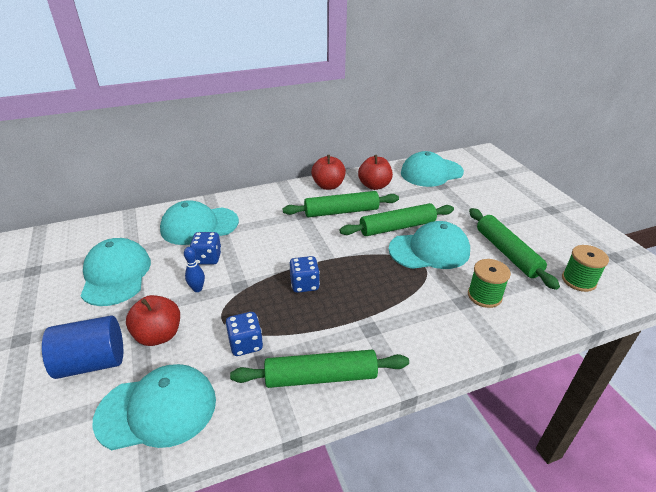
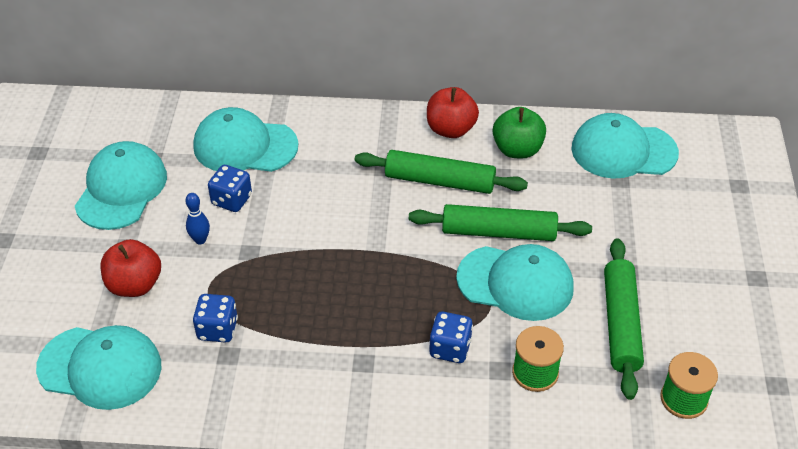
camera: 25 degrees right, 10 degrees up
(92, 362) = (60, 292): blue cylinder -> none
(304, 284) = (324, 277): blue dice -> blue dice (450, 348)
(321, 376) = (274, 396): green rolling pin -> none
(374, 186) = (517, 150): red apple -> green apple

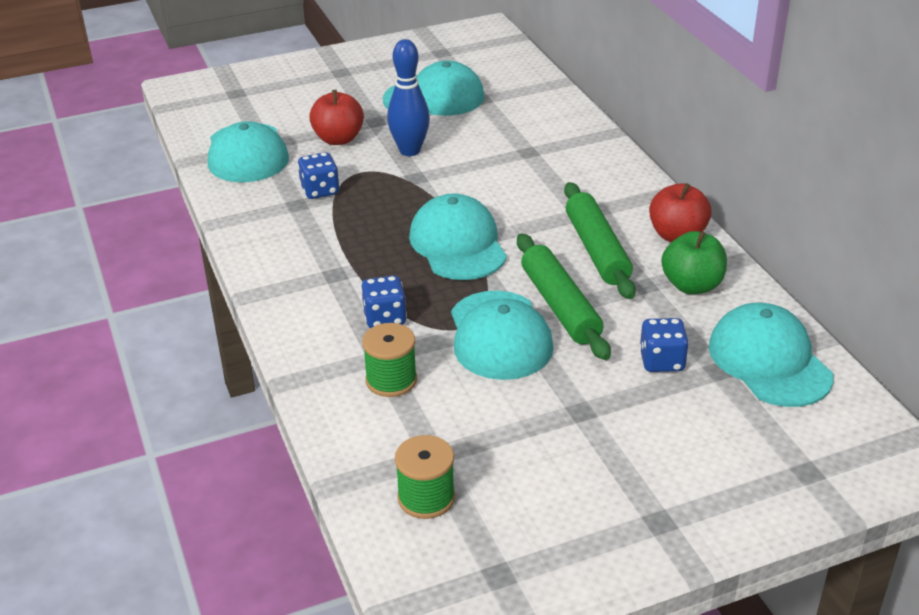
camera: 65 degrees right, 10 degrees down
(200, 240) = (410, 150): blue bowling pin -> blue bowling pin, size x1.88
(231, 200) = (468, 149): blue dice -> blue dice (661, 361)
(245, 146) = (538, 134): turquoise cap -> turquoise cap (458, 244)
(621, 324) = (499, 424): green rolling pin -> none

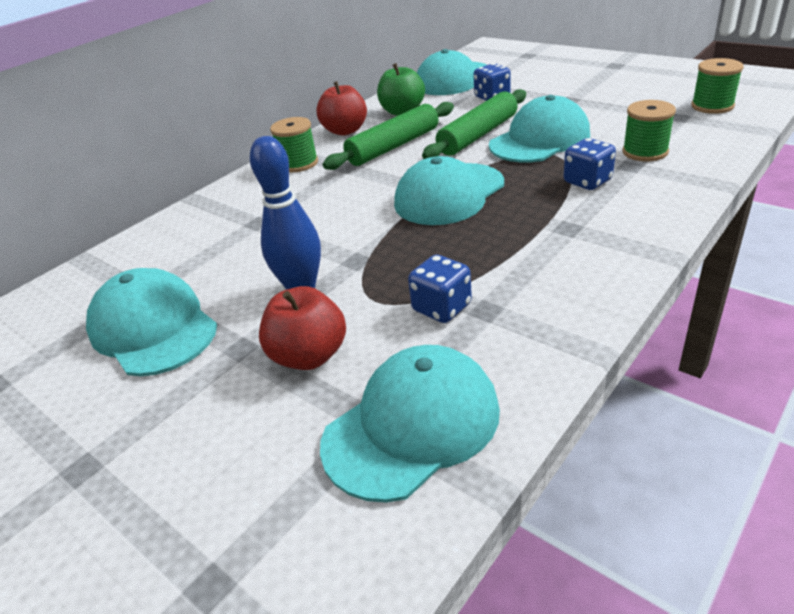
camera: 115 degrees left, 0 degrees up
(622, 192) = (299, 163): none -> green spool

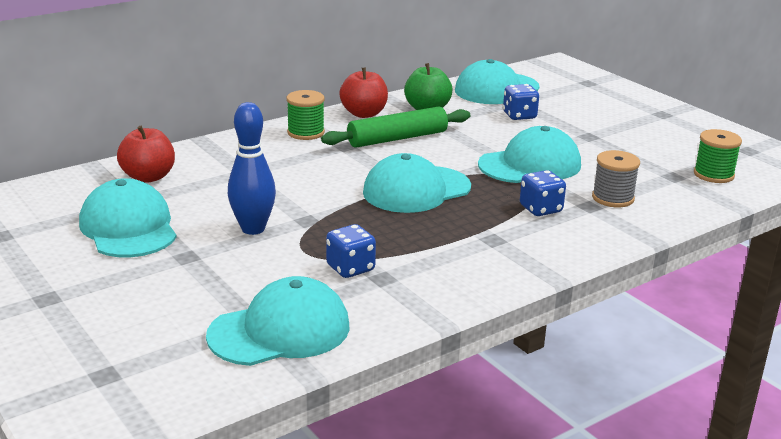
camera: 10 degrees right, 10 degrees down
(309, 356) = (233, 274): red apple -> red apple (148, 177)
(478, 135) = (479, 147): green rolling pin -> none
(645, 152) = (613, 198): green spool -> grey spool

